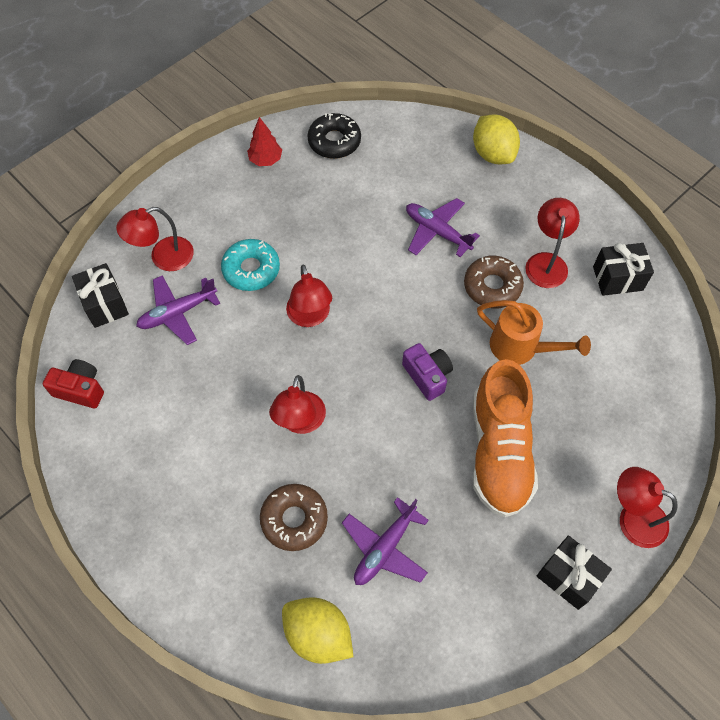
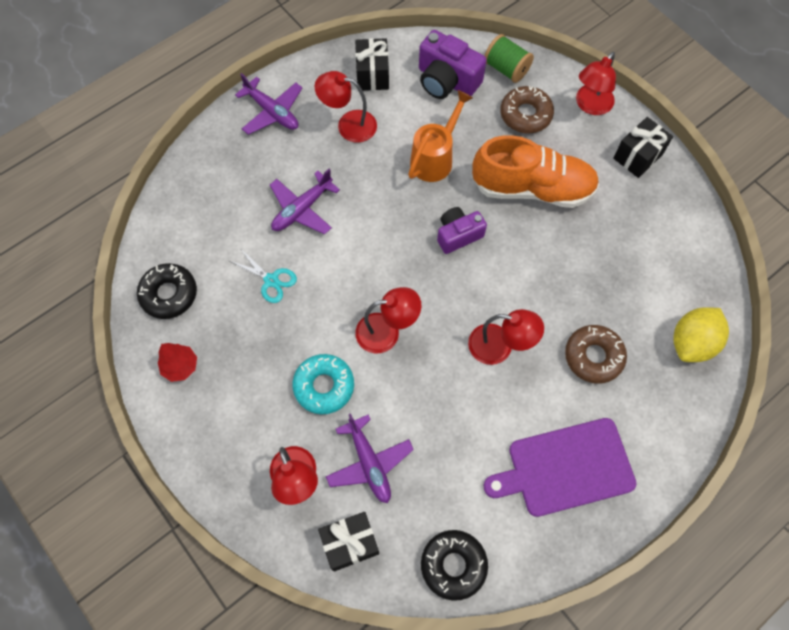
camera: 85 degrees left, 5 degrees up
(80, 389) = (453, 565): red camera -> black donut
(170, 490) = (565, 468): none -> purple cutting board
(356, 215) = (271, 280): none -> turquoise scissors
(385, 548) = (618, 285): purple plane -> purple plane (272, 112)
(492, 286) = (369, 171): brown donut -> brown donut (525, 115)
(493, 154) = (216, 149): yellow lemon -> none
(629, 353) = (446, 80): none -> purple camera
(663, 417) = (506, 69): none -> green spool

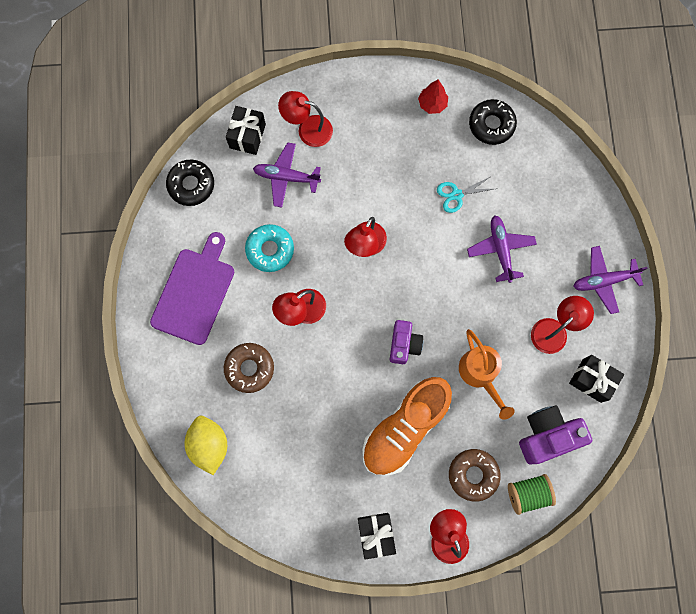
camera: 125 degrees right, 10 degrees up
(324, 386) = (356, 182): turquoise donut -> turquoise donut (270, 250)

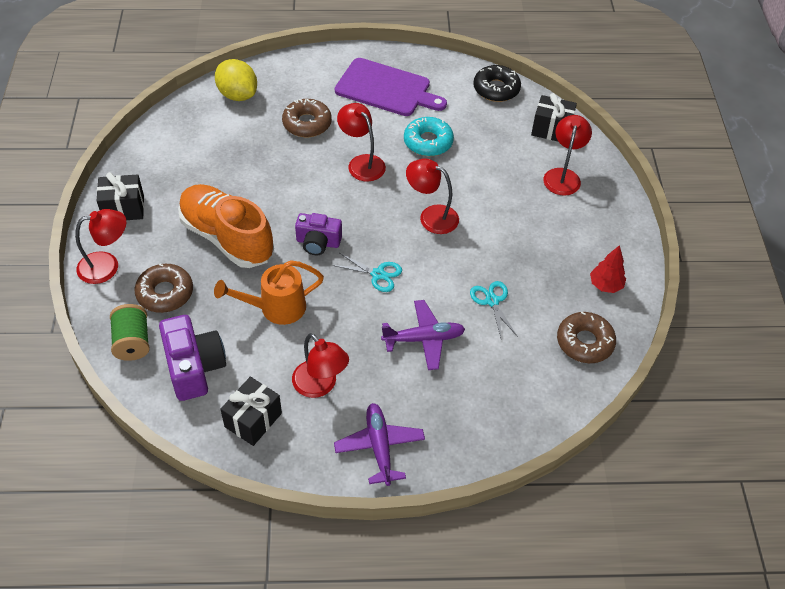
camera: 90 degrees right, 25 degrees down
(209, 445) = (237, 95): yellow lemon -> yellow lemon turned 60 degrees clockwise
(286, 177) = (507, 157): purple plane -> none
(436, 290) = (378, 274): none -> turquoise scissors
(491, 125) = (584, 342): black donut -> brown donut

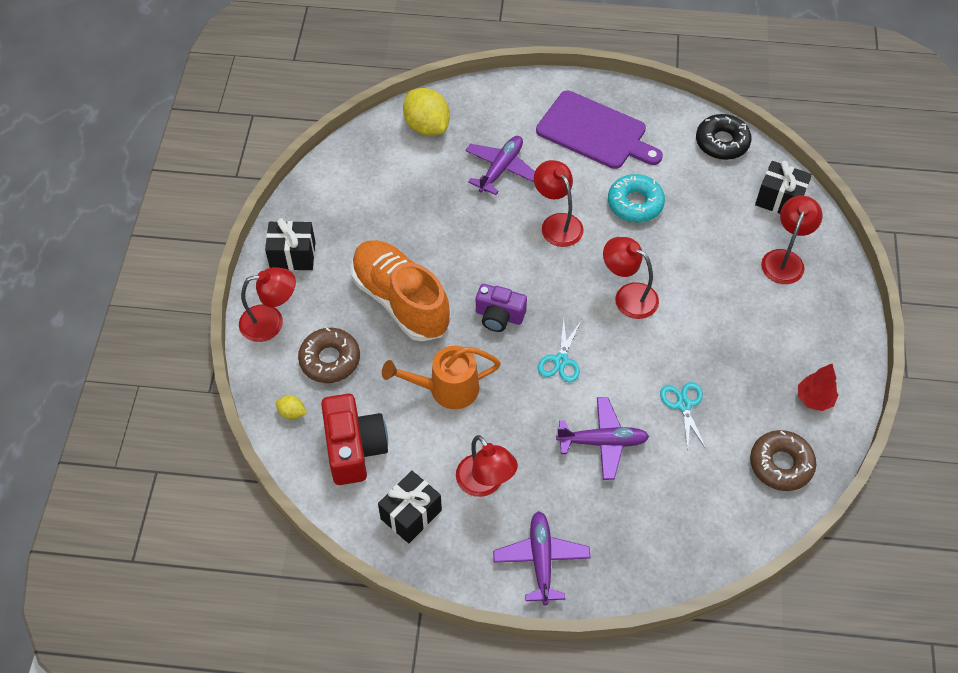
camera: 10 degrees right, 5 degrees up
(132, 342) = (292, 413): green spool -> yellow lemon
(194, 367) = (354, 448): purple camera -> red camera
(307, 123) = (501, 169): brown donut -> purple plane
(378, 274) = (561, 360): turquoise scissors -> turquoise scissors turned 75 degrees clockwise

